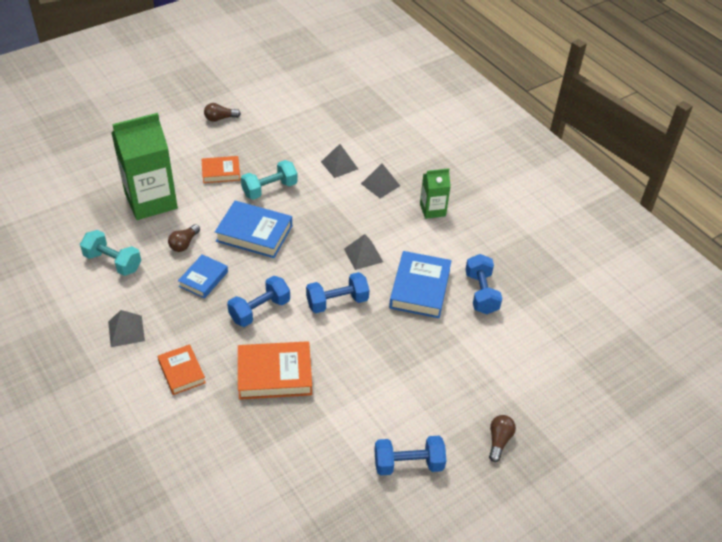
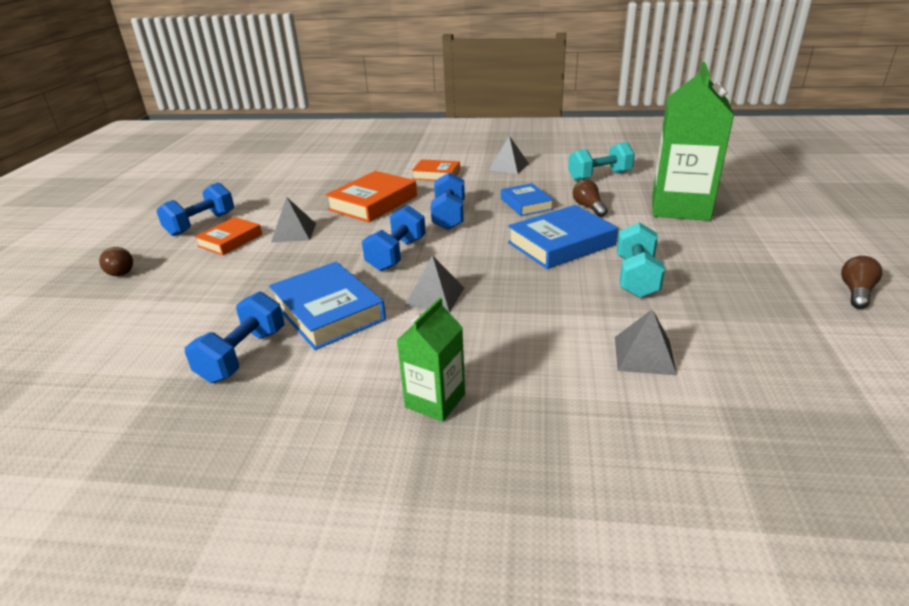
camera: 135 degrees right, 15 degrees down
(221, 172) = (704, 256): orange book -> orange book (230, 240)
(380, 184) = (554, 375): grey pyramid -> grey pyramid (294, 232)
(481, 293) = (243, 355): blue dumbbell -> blue dumbbell turned 75 degrees clockwise

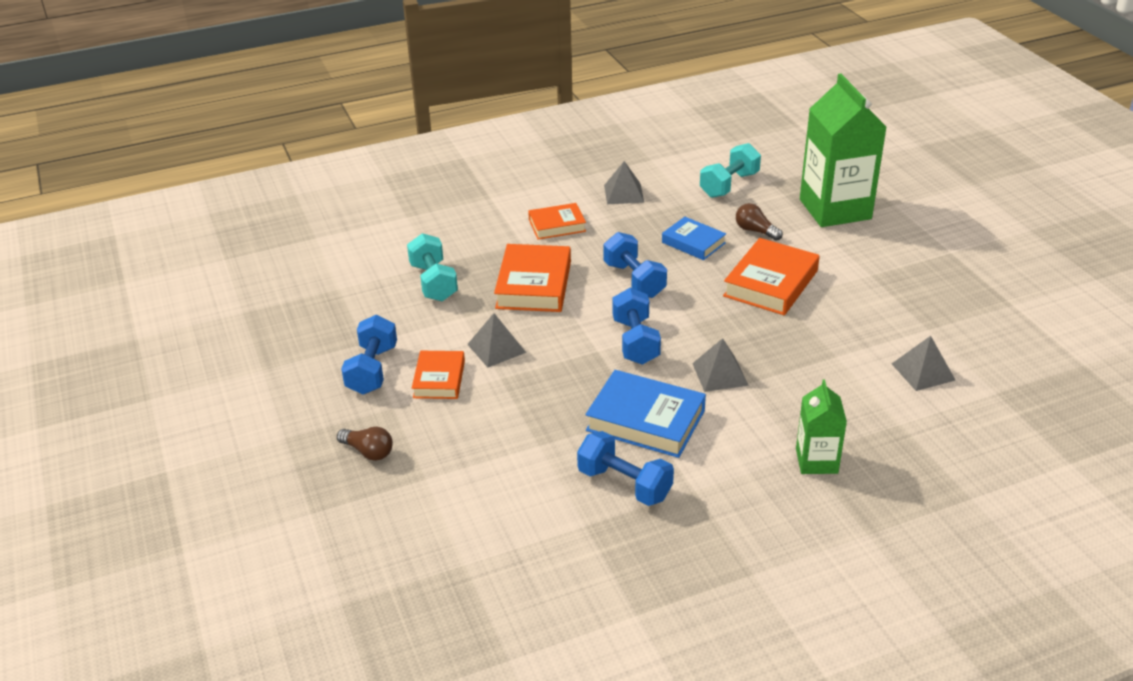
camera: 30 degrees left, 5 degrees up
(243, 355) = (624, 484): blue dumbbell -> blue dumbbell turned 45 degrees counterclockwise
(561, 244) = (770, 283): blue book -> orange book
(636, 277) = (861, 301): turquoise dumbbell -> turquoise dumbbell (433, 282)
(856, 292) = (1021, 266): brown light bulb -> none

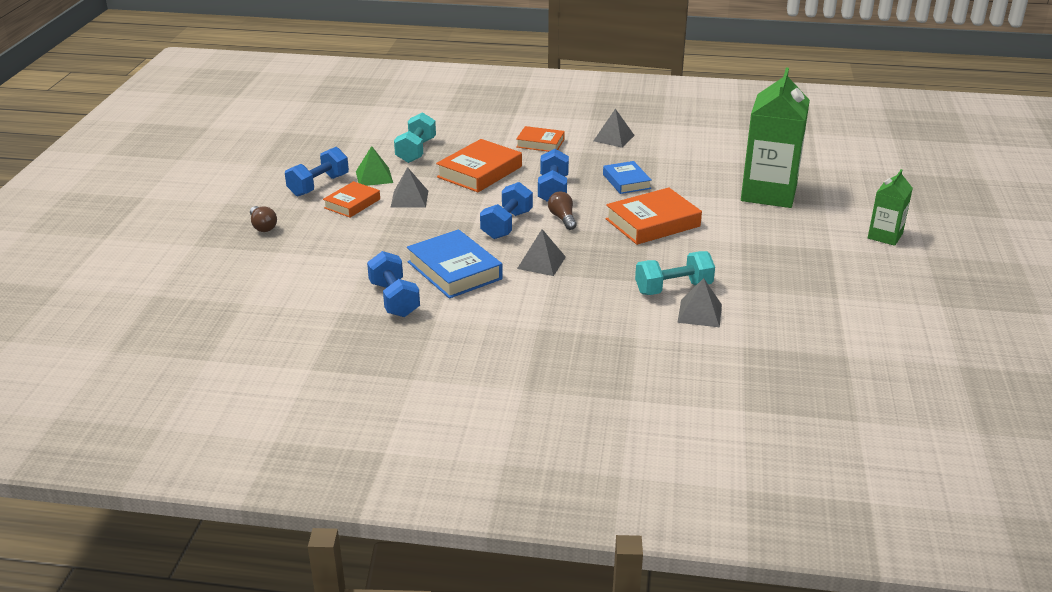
camera: 30 degrees right, 5 degrees down
(424, 334) = (374, 177): none -> green pyramid
(729, 185) = (702, 155): turquoise dumbbell -> turquoise dumbbell (673, 288)
(755, 231) = (684, 188): brown light bulb -> brown light bulb (562, 218)
(816, 461) = (543, 335): green carton -> green carton (885, 236)

